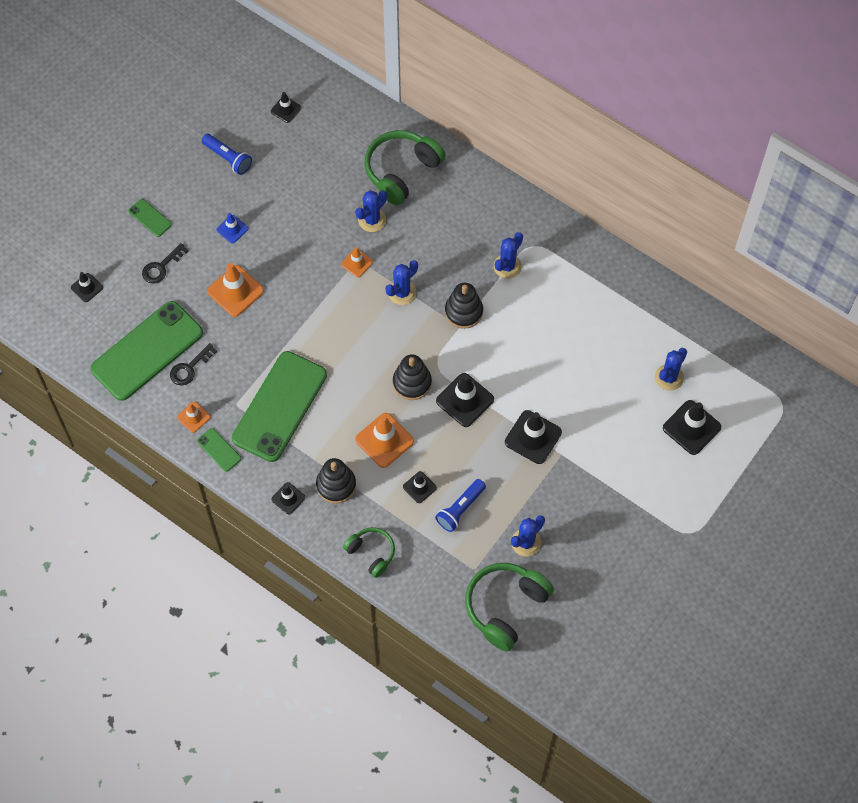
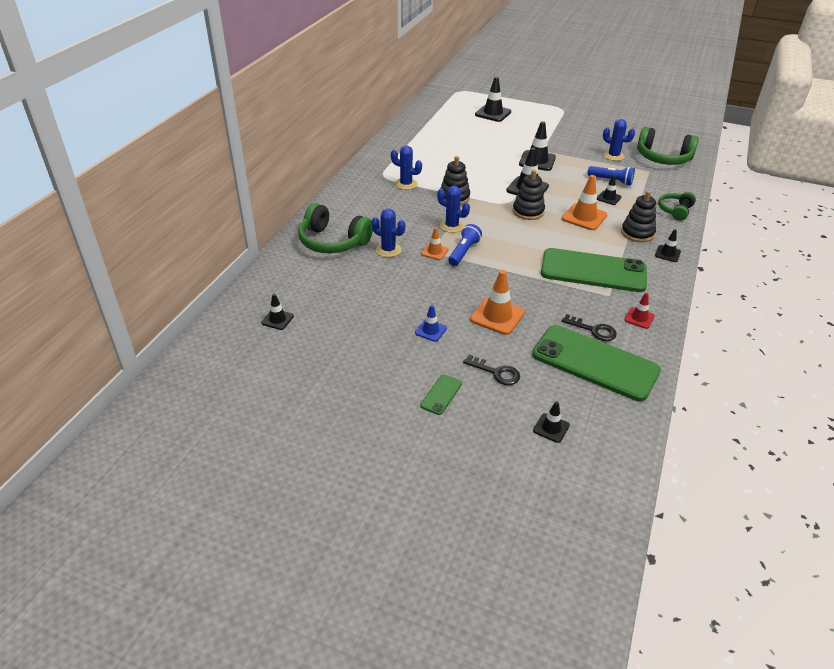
camera: 105 degrees left, 25 degrees down
(193, 417) = (639, 318): orange traffic cone -> red traffic cone
(219, 450) = (657, 297): green phone -> none
(228, 158) = (347, 349): blue flashlight -> blue flashlight (463, 252)
(669, 377) = (462, 122): blue cactus -> none

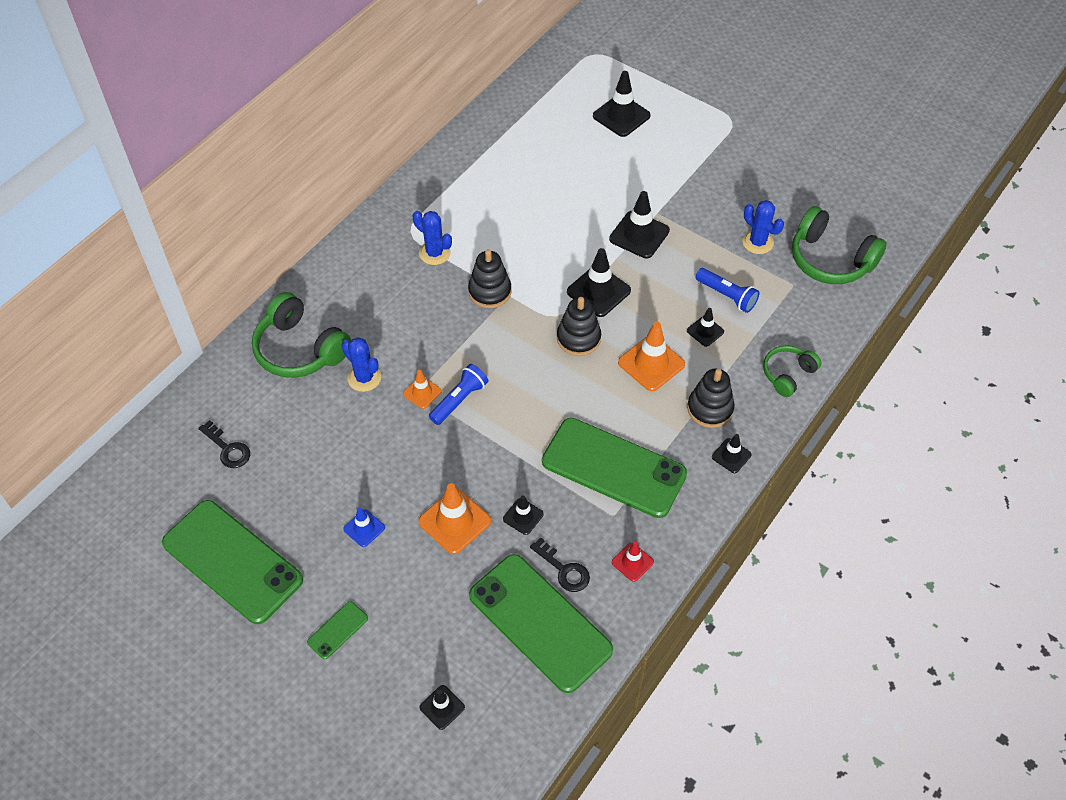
camera: 15 degrees right, 15 degrees up
(277, 319) = (191, 472): black traffic cone -> black traffic cone (523, 516)
(334, 366) = (232, 561): none -> green phone
(452, 226) = (463, 348): blue cactus -> none
(496, 372) = (415, 611): black key -> black key (228, 449)

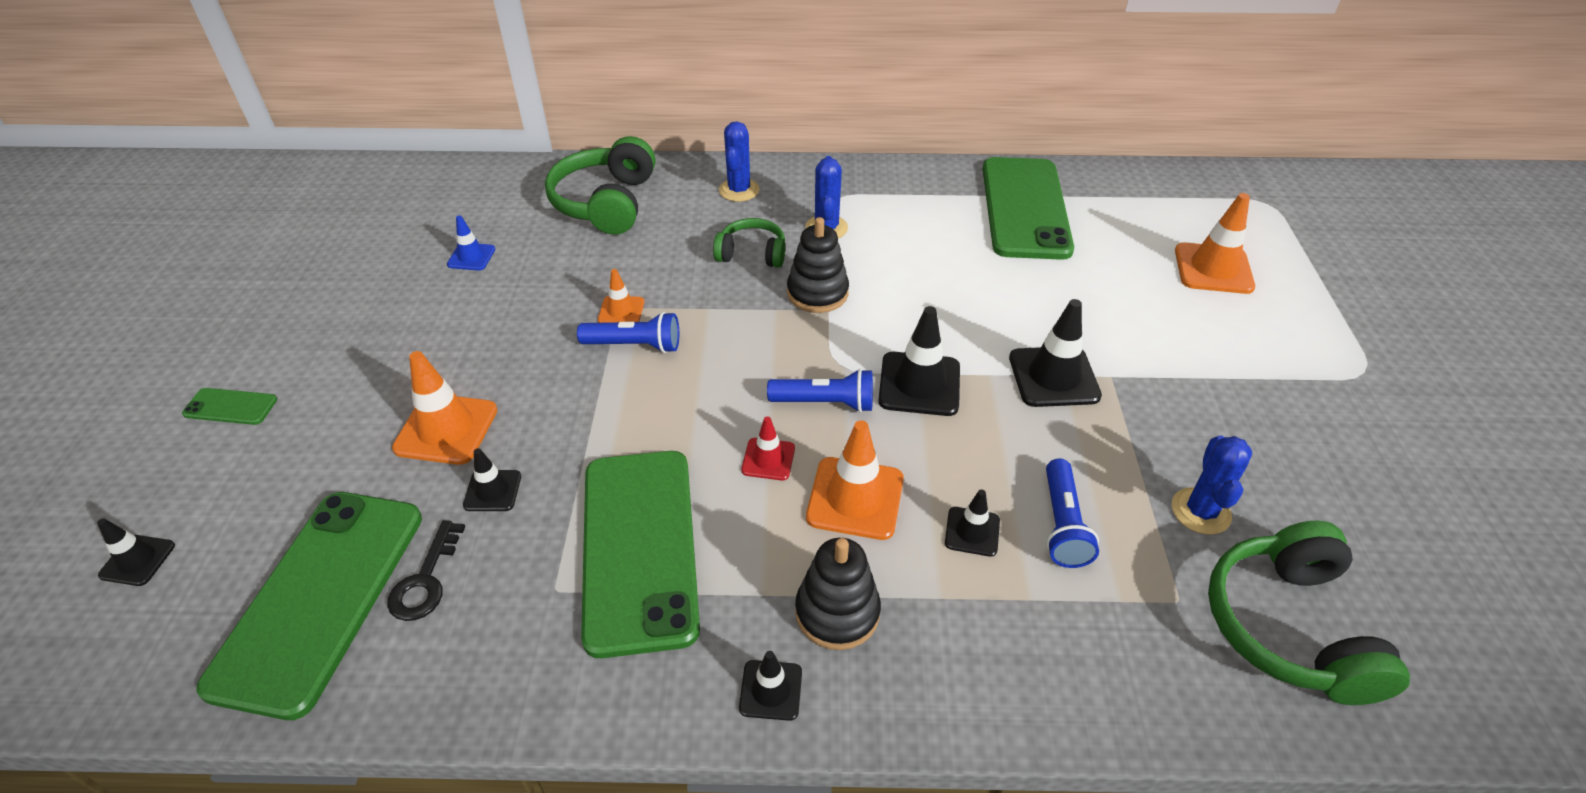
camera: 55 degrees right, 10 degrees down
(228, 449) = (441, 218): black key -> none
(232, 561) = (295, 286): green phone -> green phone (1025, 208)
(364, 378) = (605, 261): blue cactus -> blue cactus (739, 190)
(364, 528) = (392, 358): blue traffic cone -> blue traffic cone (471, 257)
(578, 338) = (825, 403): black stacking toy -> blue flashlight
(621, 116) = (1213, 269): black traffic cone -> orange traffic cone
(632, 562) = (482, 658): red traffic cone -> red traffic cone (768, 459)
(788, 374) = (1000, 688): green headphones -> green headphones (752, 254)

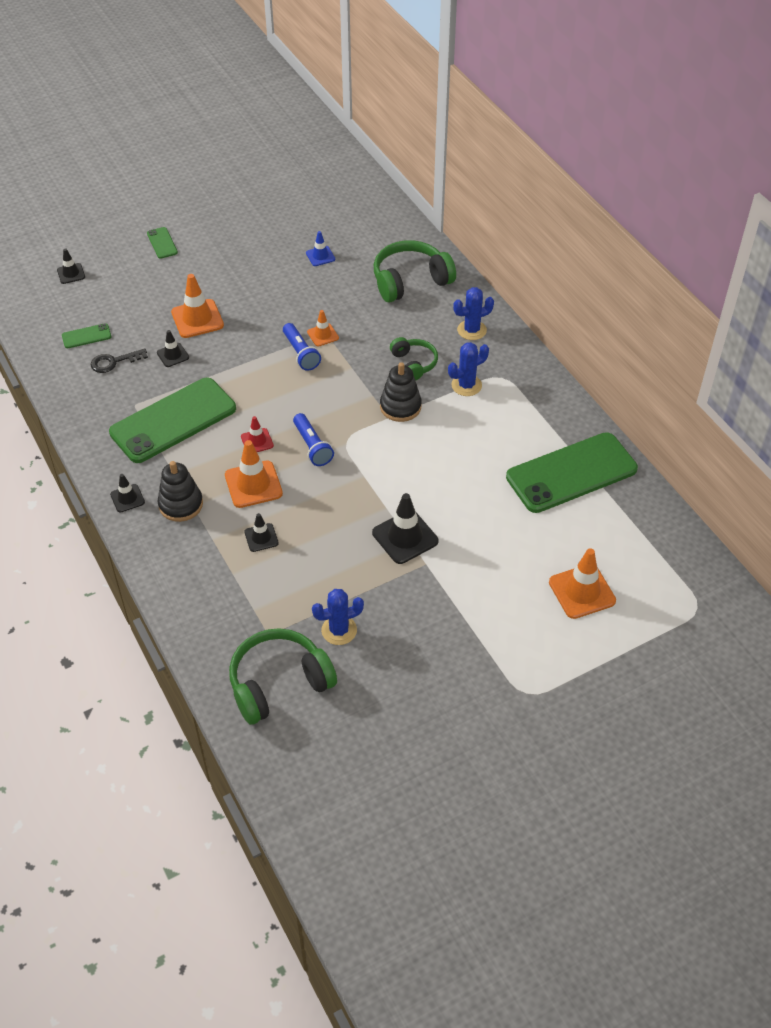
camera: 60 degrees right, 5 degrees up
(319, 598) = (86, 336): green phone -> green phone, size x0.41
(919, 384) = (355, 480): black traffic cone -> none
(1062, 524) = (290, 573): blue flashlight -> none

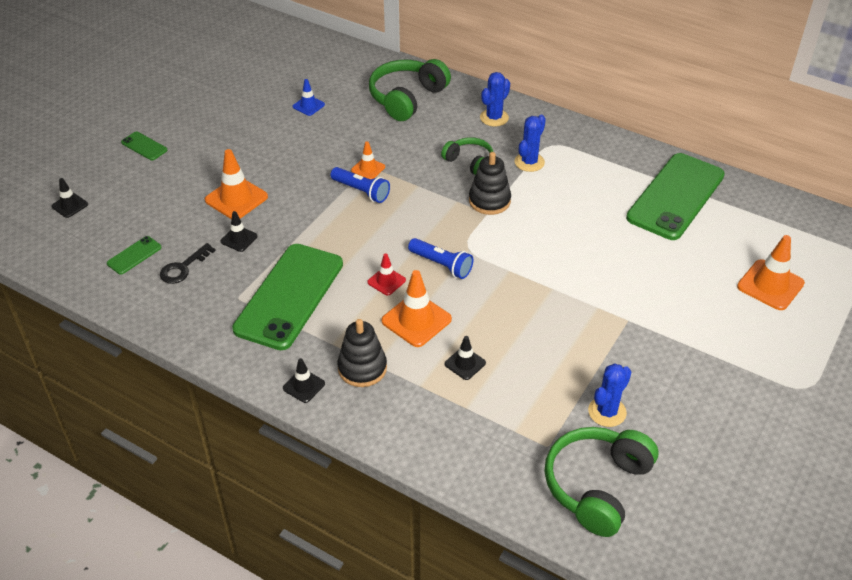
camera: 30 degrees left, 5 degrees down
(405, 537) = (590, 306): black traffic cone -> none

